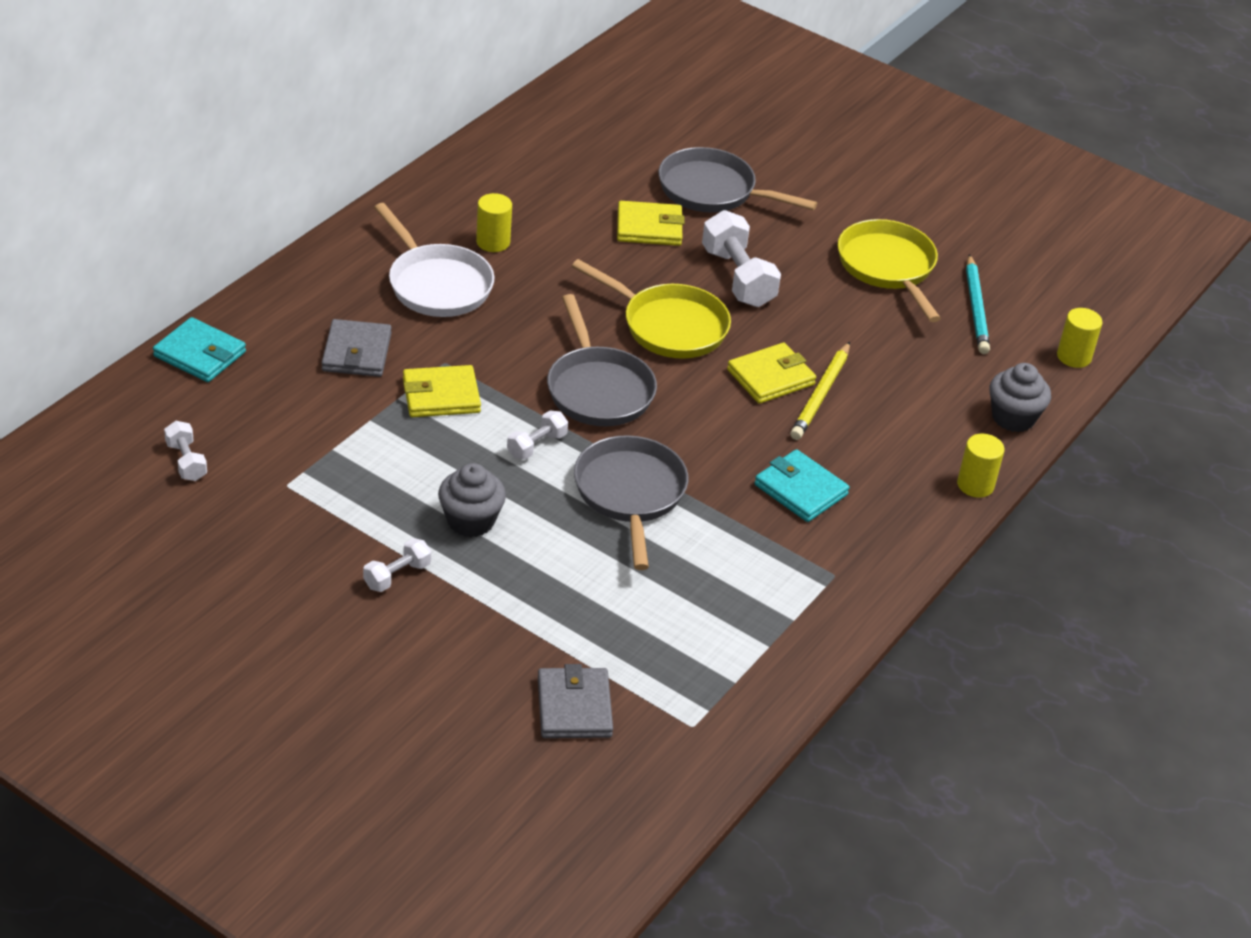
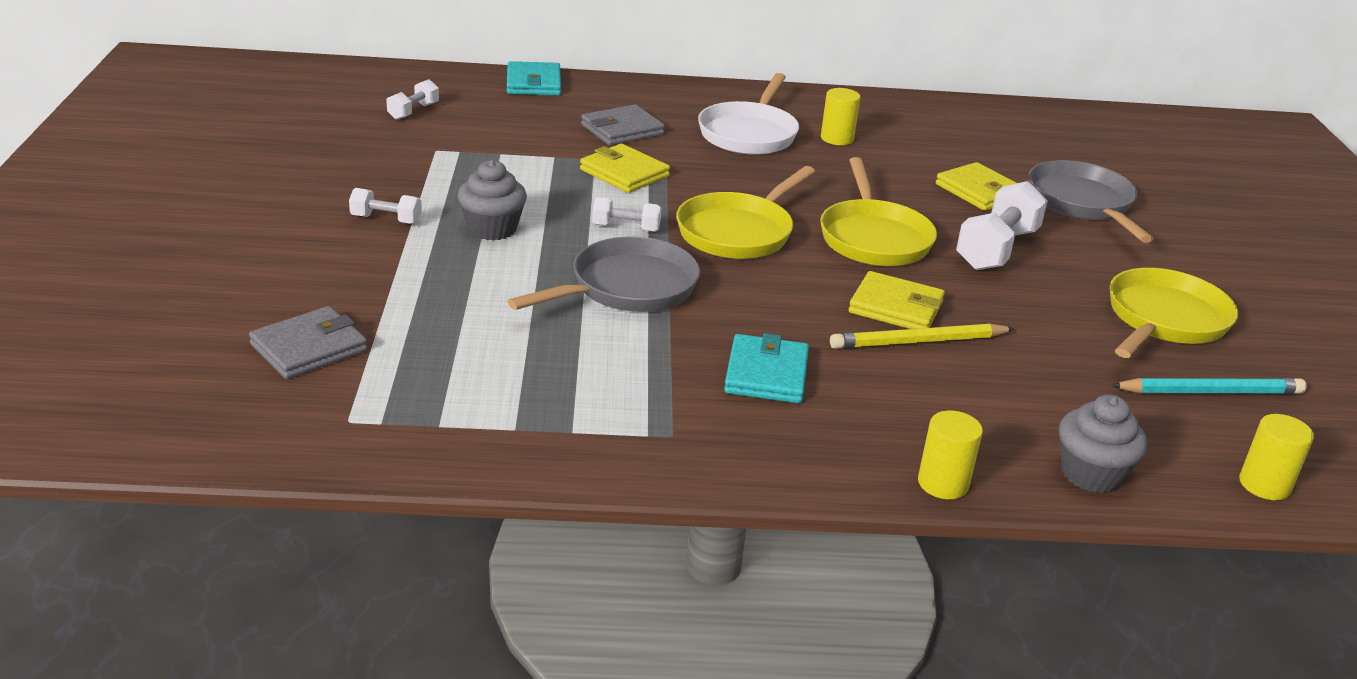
camera: 55 degrees right, 10 degrees down
(598, 389) = (738, 232): grey pan -> yellow pan
(976, 308) = (1210, 392): turquoise pencil -> turquoise pencil turned 150 degrees counterclockwise

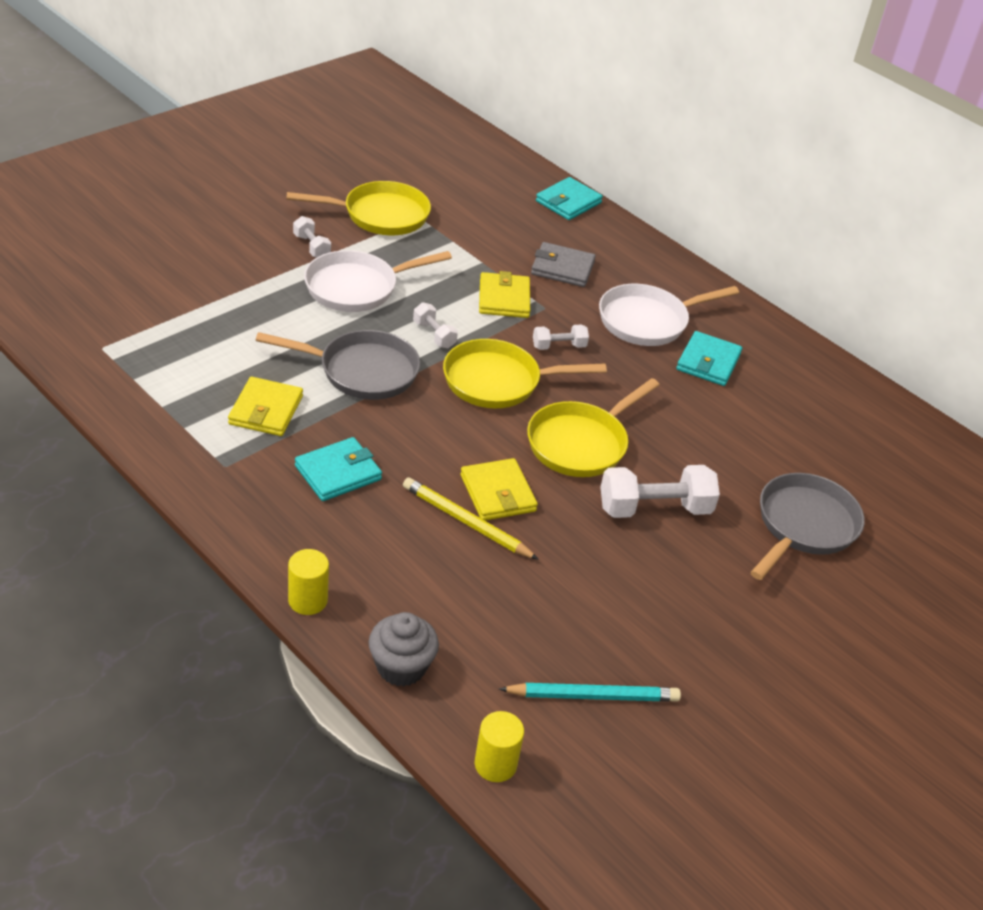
camera: 45 degrees right, 10 degrees up
(309, 348) = (149, 297): grey wallet -> none
(413, 111) = (453, 183): white dumbbell -> white dumbbell (559, 346)
(492, 229) = (357, 287): grey cupcake -> white pan
(837, 138) = (708, 362): yellow cylinder -> turquoise wallet
(979, 191) = (736, 465): yellow wallet -> yellow wallet (266, 410)
(1164, 320) = (670, 636): yellow pan -> yellow pan (380, 215)
(1210, 392) = (593, 696): turquoise pencil -> turquoise pencil turned 45 degrees counterclockwise

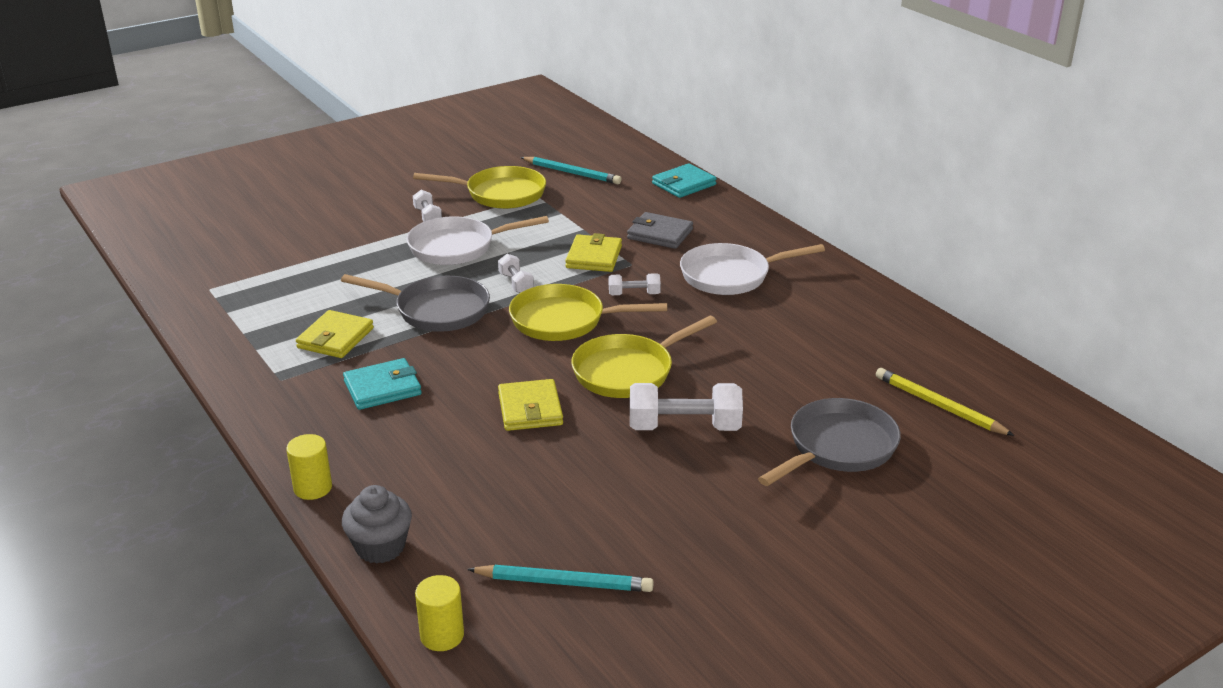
camera: 15 degrees right, 10 degrees down
(448, 187) = (572, 173): none -> turquoise pencil
(466, 522) = (490, 431): yellow pencil -> yellow pencil (938, 406)
(708, 362) = (781, 309): turquoise wallet -> none

